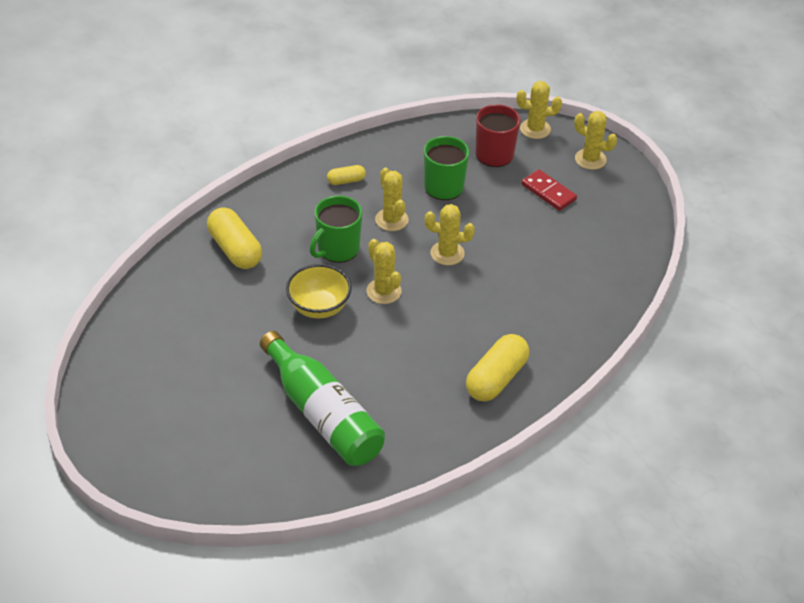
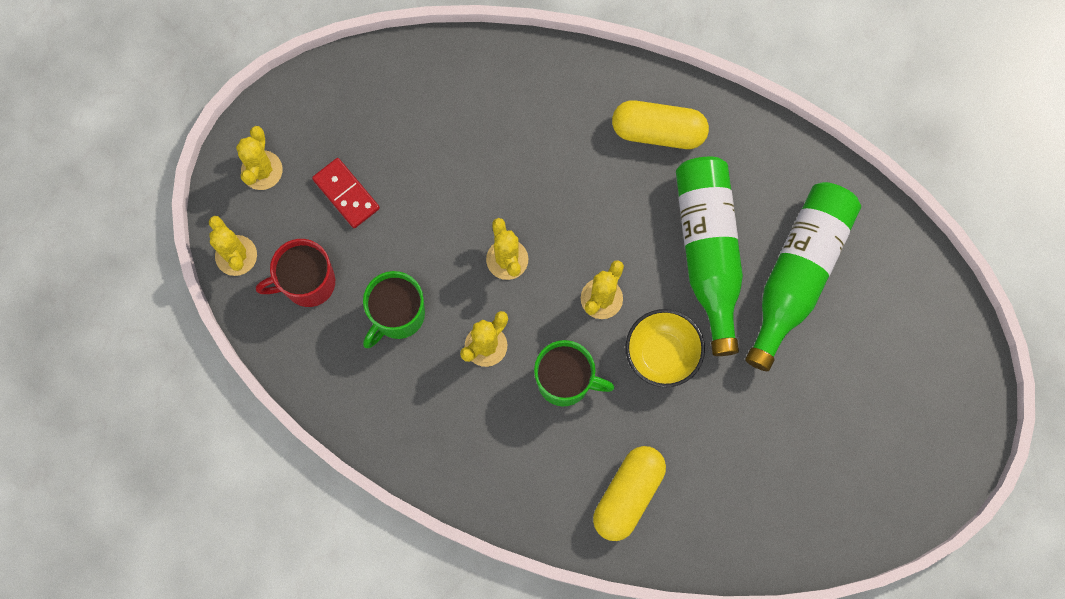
camera: 115 degrees left, 30 degrees up
(346, 181) = (447, 431): yellow capsule -> none
(378, 367) = (708, 252): none -> green bottle
(548, 192) = (346, 194): red domino -> red domino turned 60 degrees counterclockwise

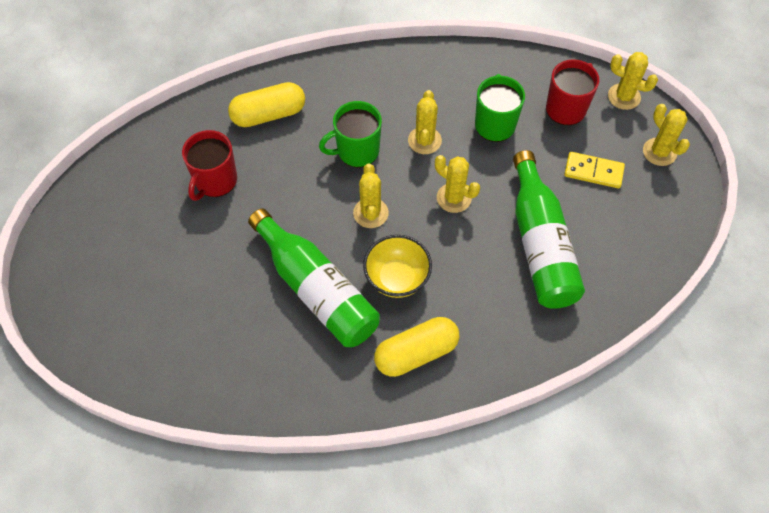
camera: 145 degrees right, 15 degrees down
(346, 194) = (593, 172): red domino -> yellow domino
(628, 495) = (268, 114): yellow capsule -> yellow capsule turned 75 degrees clockwise
(662, 354) = (303, 204): yellow bowl -> yellow bowl (397, 278)
(736, 445) = (215, 181): none -> red mug
(798, 274) = (239, 316): green bottle -> green bottle (540, 244)

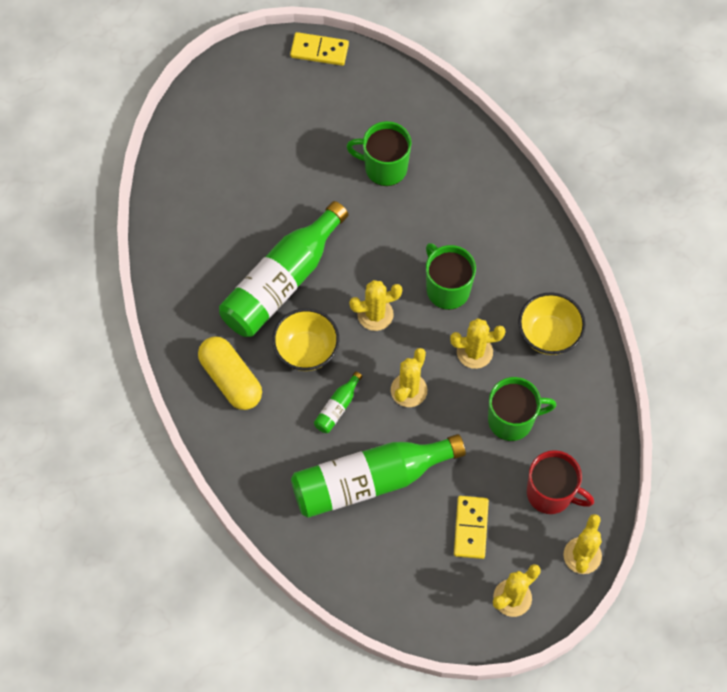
camera: 80 degrees right, 5 degrees up
(62, 217) = (319, 50): none -> yellow domino
(215, 181) = (384, 167): red mug -> green mug
(268, 114) = (475, 197): yellow capsule -> none
(418, 84) = (548, 334): none -> yellow bowl
(462, 260) = (337, 407): none -> green bottle

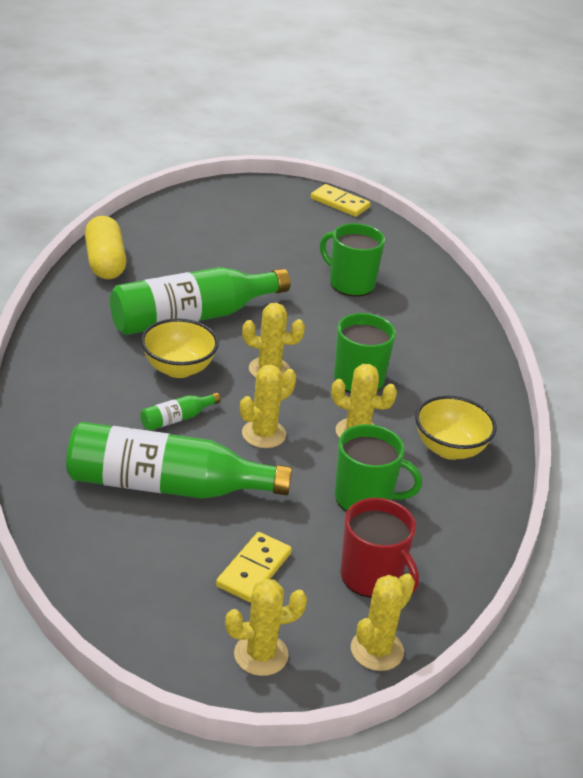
camera: 20 degrees right, 30 degrees down
(231, 379) = (84, 360): yellow capsule -> yellow capsule (105, 262)

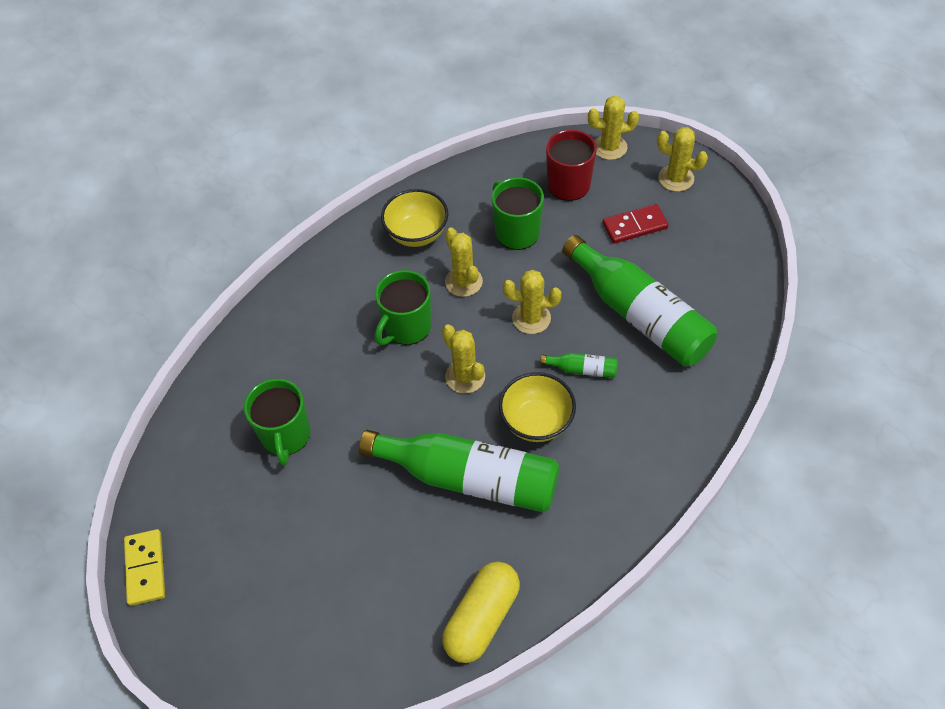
camera: 130 degrees left, 20 degrees up
(253, 569) = (635, 226): yellow domino -> red domino

